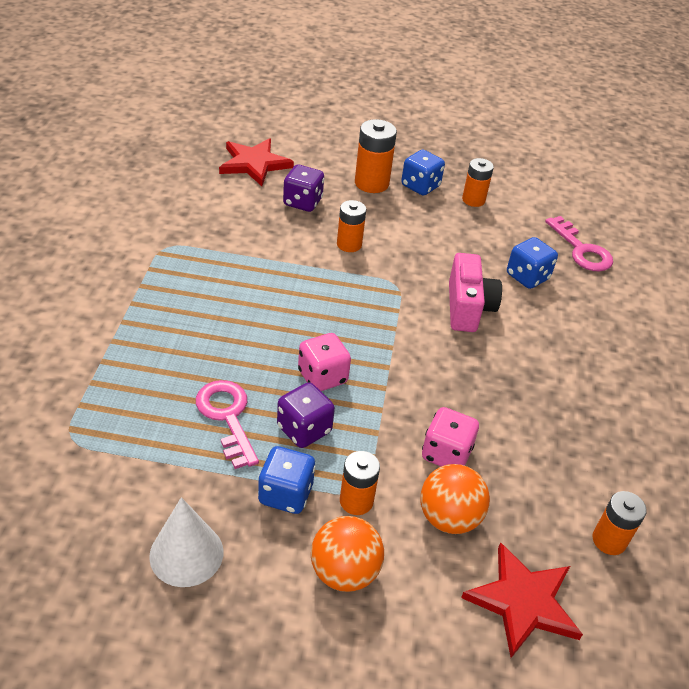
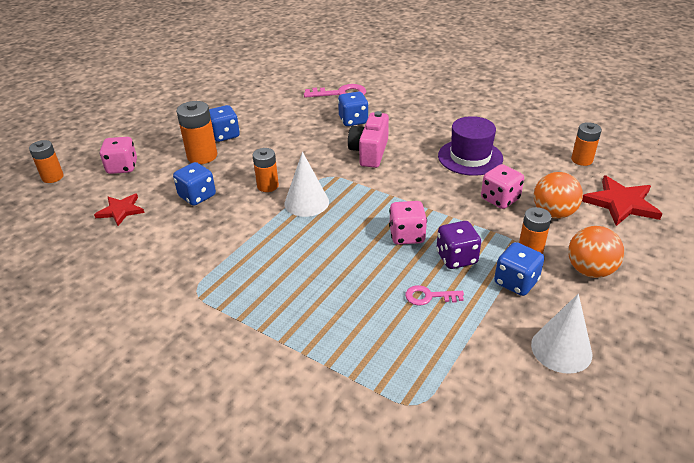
camera: 60 degrees left, 5 degrees down
(227, 417) = (429, 296): pink key -> pink key, size x0.61
(254, 164) = (121, 210): red star -> red star, size x0.65
(302, 202) = (197, 196): purple dice -> blue dice
(319, 141) = (122, 167): none -> pink dice
(337, 281) = (306, 202): none -> white cone
(468, 308) = (370, 152): pink camera -> pink camera turned 105 degrees counterclockwise
(473, 200) = (259, 118): orange battery -> orange battery (52, 177)
(524, 406) = (470, 157): none -> purple hat

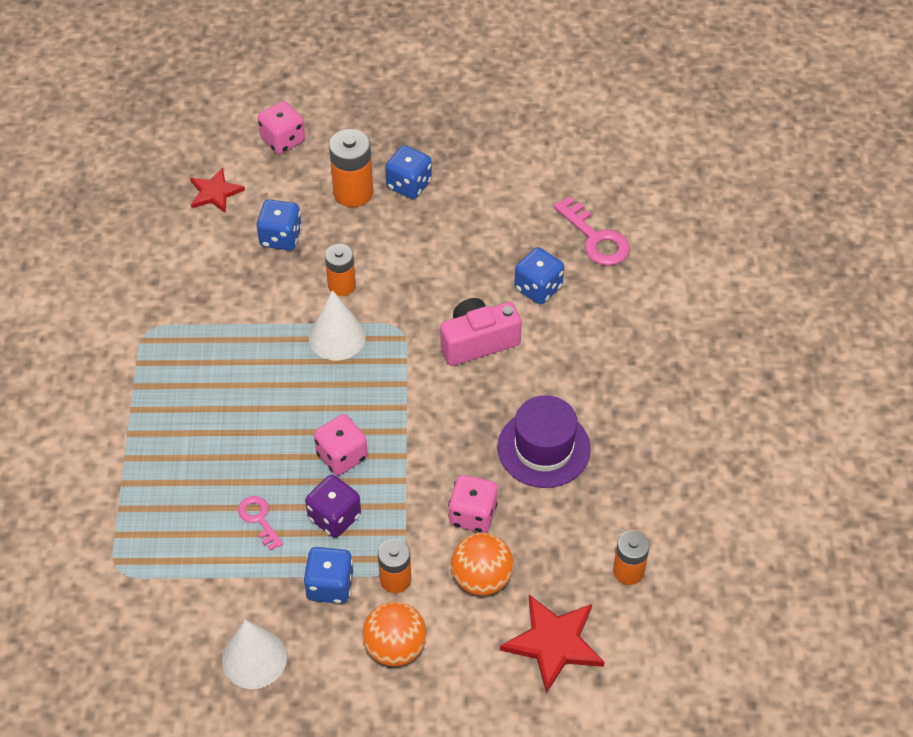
camera: 55 degrees right, 15 degrees up
(52, 177) = (226, 98): orange battery -> none

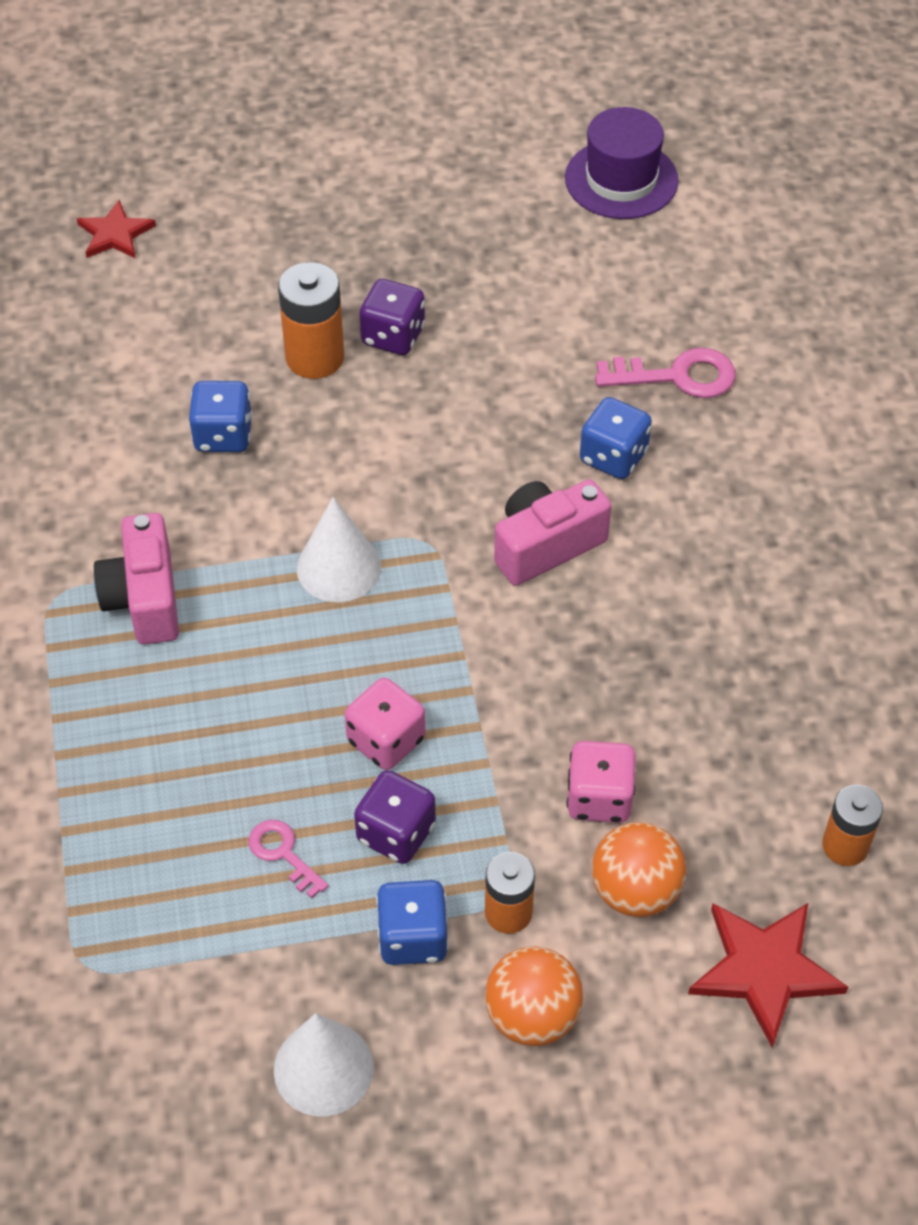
camera: 10 degrees left, 0 degrees up
(206, 339) = (145, 599): none -> pink camera
(215, 192) = (112, 384): red star -> red star (115, 234)
(283, 140) = (195, 297): pink dice -> none
(341, 285) = (328, 492): orange battery -> none
(409, 185) = (393, 336): blue dice -> purple dice
(543, 448) = (678, 685): purple hat -> purple hat (621, 179)
(595, 238) = (677, 376): pink key -> pink key turned 45 degrees counterclockwise

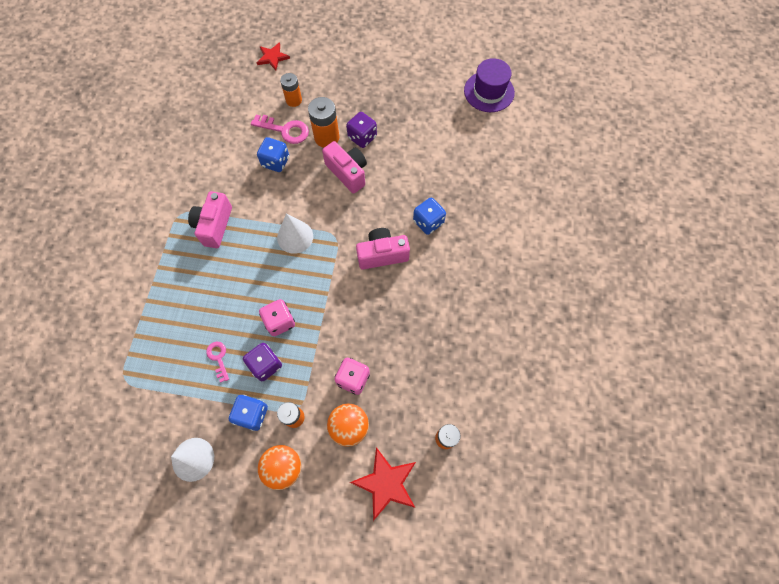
camera: 20 degrees right, 15 degrees up
(205, 305) = (294, 100): none -> orange battery
(394, 412) = (347, 173): none -> pink camera
(677, 376) = (472, 192): pink key -> pink key (285, 130)

